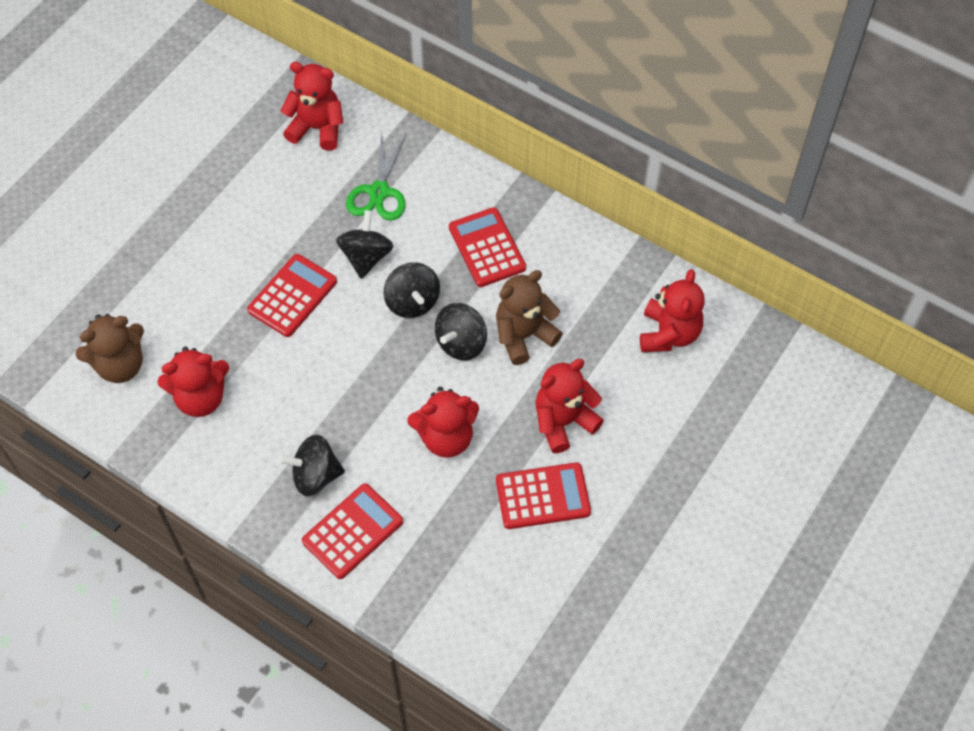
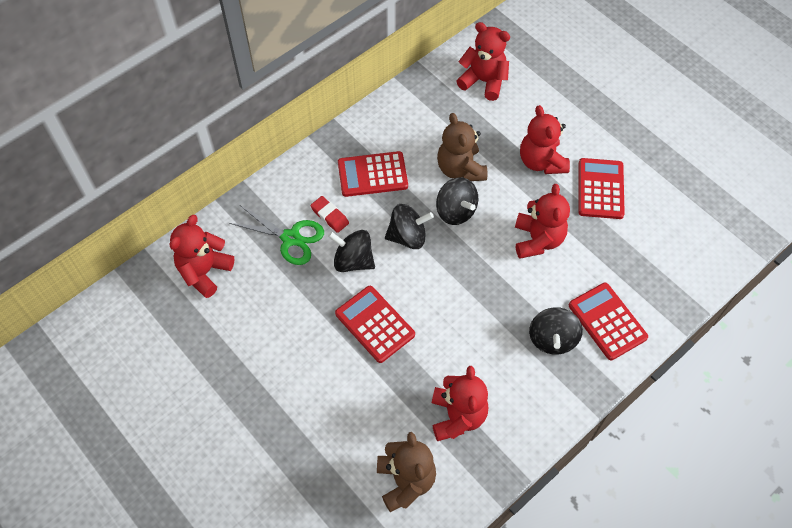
camera: 75 degrees left, 0 degrees up
(418, 220) = (330, 216): none -> red eraser

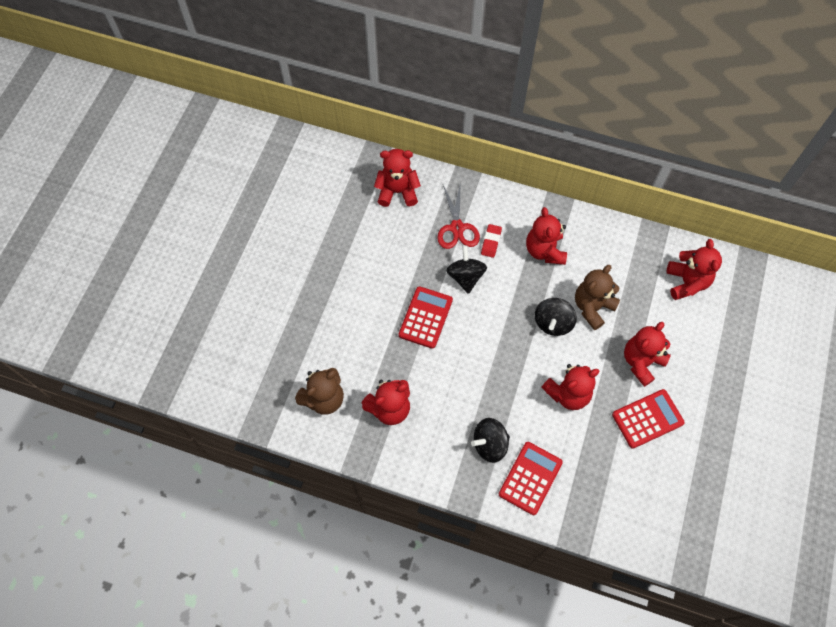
camera: 60 degrees right, 5 degrees up
(291, 238) = (457, 228): green scissors -> red scissors
(372, 174) = (544, 250): red calculator -> red teddy bear
(407, 236) = (509, 301): black spinning top -> none

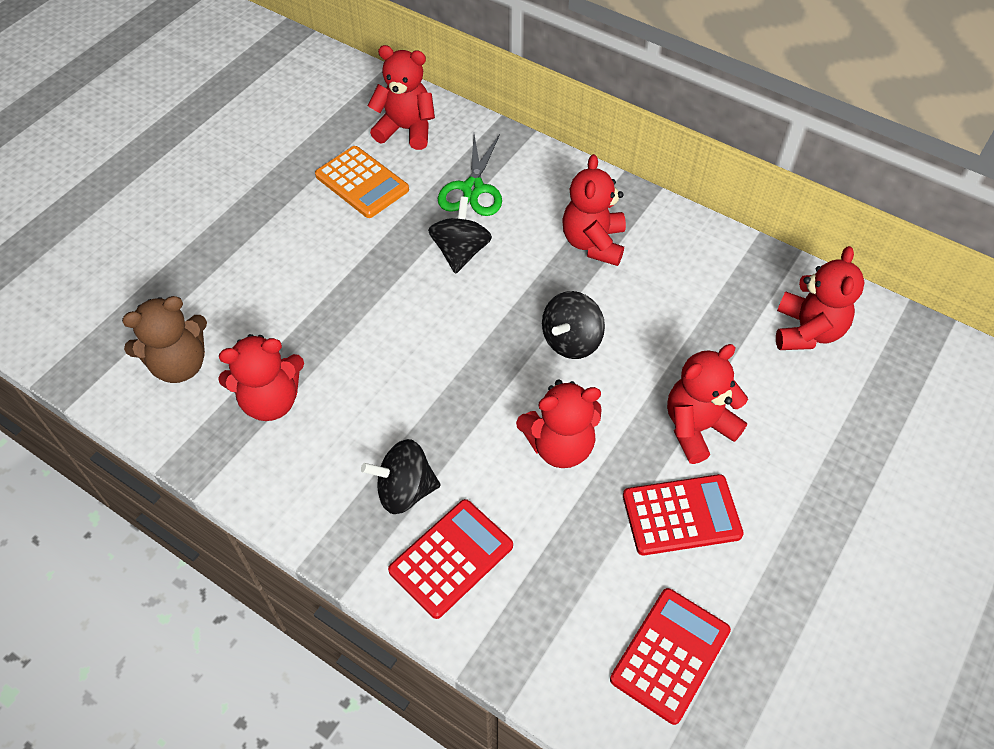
camera: 15 degrees right, 10 degrees down
(384, 240) = (362, 183): none -> orange calculator
(425, 317) = (379, 292): red calculator -> red calculator (670, 655)
(457, 228) = (472, 189): red scissors -> green scissors
(491, 242) = (516, 216): red eraser -> none
(592, 307) = (642, 333): brown teddy bear -> none

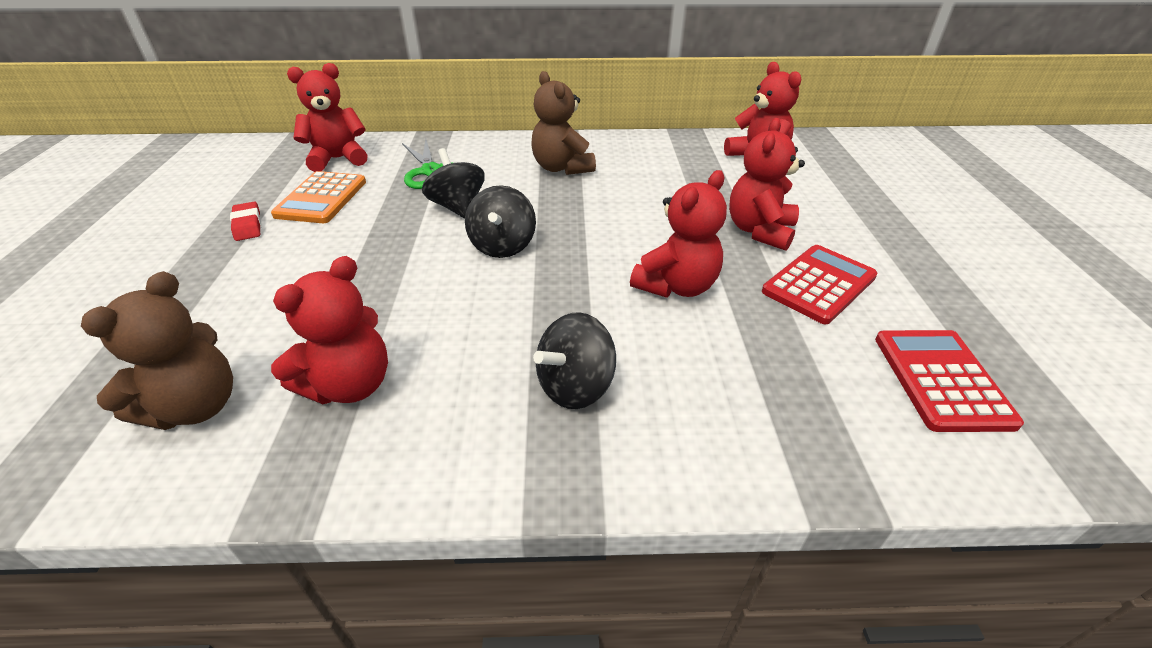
camera: 35 degrees left, 15 degrees down
(291, 191) = (248, 225): none -> red eraser
(362, 183) = (321, 198): orange calculator -> orange calculator turned 90 degrees clockwise
(451, 558) = (681, 417): red calculator -> none
(571, 341) = (608, 222): black spinning top -> black spinning top (503, 246)
(593, 243) = (562, 168): red teddy bear -> brown teddy bear

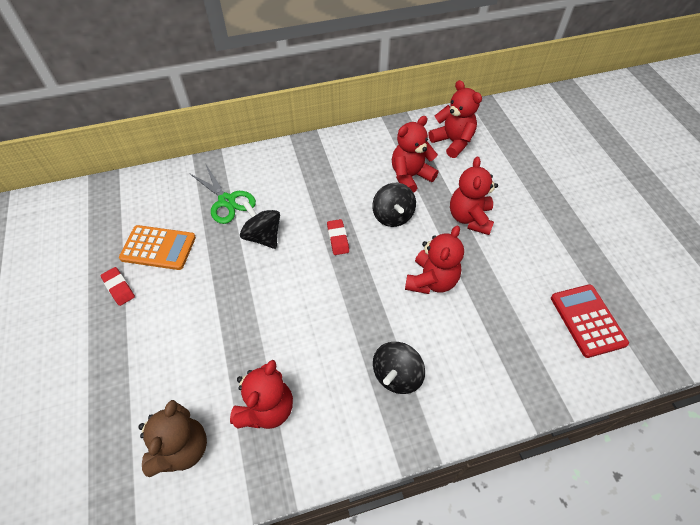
camera: 15 degrees left, 15 degrees up
(321, 198) = (158, 248): orange calculator -> orange calculator turned 75 degrees counterclockwise
(338, 159) = (147, 201): red teddy bear -> red teddy bear (410, 176)
(503, 246) = (310, 269): black spinning top -> black spinning top (392, 216)
(556, 224) = (338, 239): none -> red eraser
(562, 168) = (320, 178): brown teddy bear -> none
(819, 284) = (513, 260): red calculator -> none

